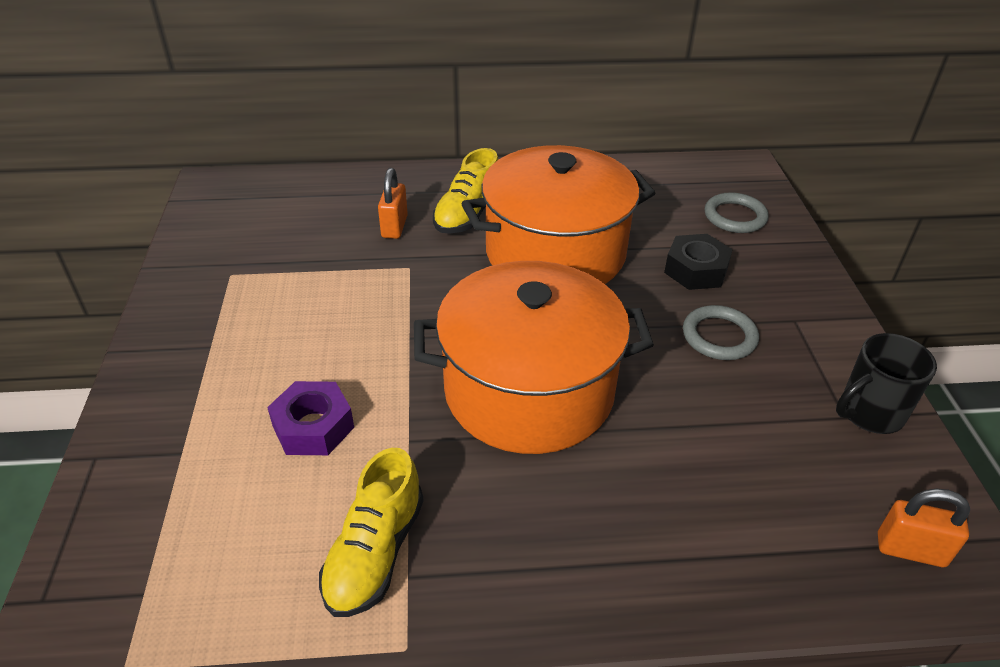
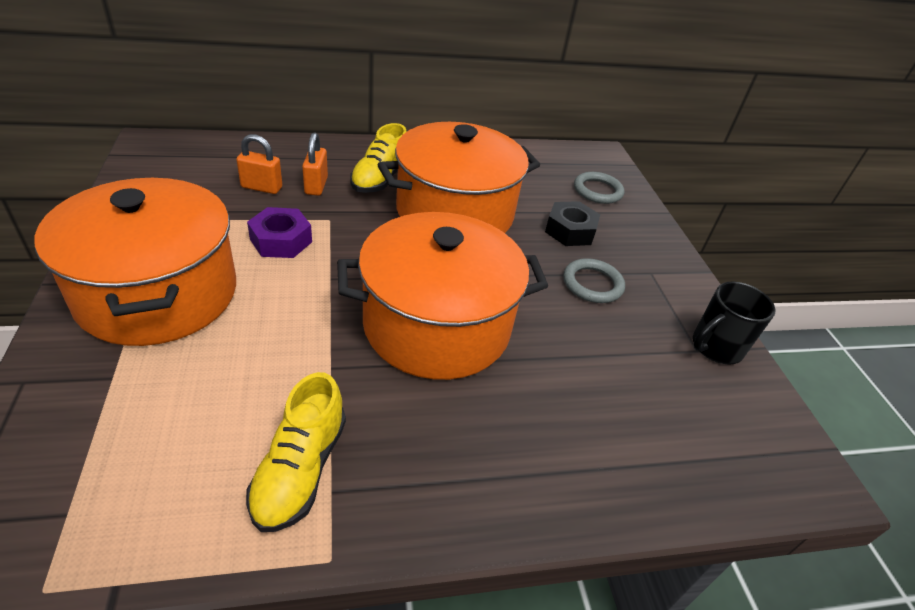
camera: 10 degrees left, 0 degrees up
(225, 360) = (158, 293): none -> orange pot
(313, 427) = (241, 354): purple nut -> purple nut (281, 240)
(910, 550) = (759, 460): orange padlock -> orange padlock (262, 187)

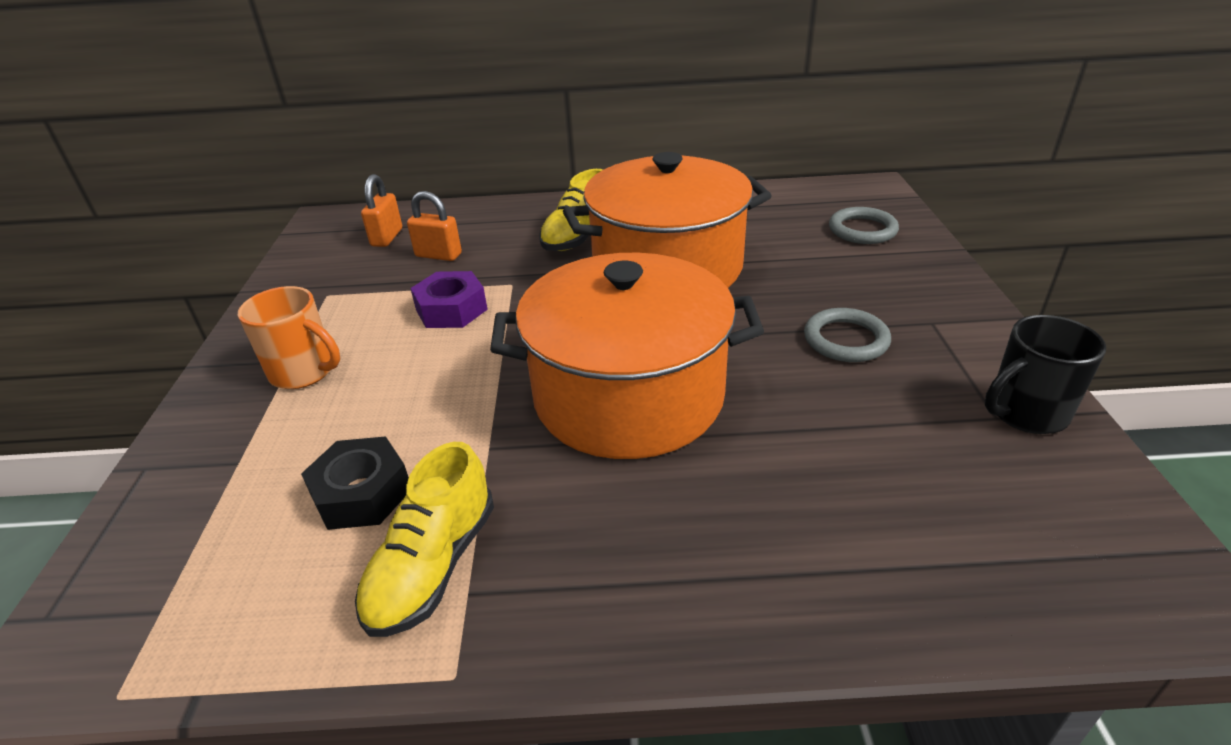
camera: 15 degrees right, 5 degrees down
(158, 293) = (304, 372): orange pot -> orange mug
(316, 186) = (501, 249): orange padlock -> orange padlock (387, 237)
(570, 231) = (819, 278): black nut -> black nut (362, 493)

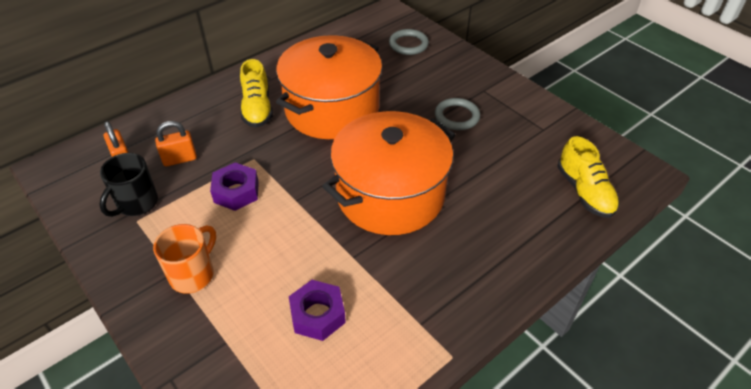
camera: 40 degrees left, 10 degrees up
(304, 372) = (193, 274): orange mug -> orange mug turned 45 degrees counterclockwise
(362, 493) = (317, 315): black nut -> purple nut
(433, 566) = (393, 323): yellow shoe -> yellow shoe (584, 192)
(1025, 413) = (551, 122): black mug -> black mug (136, 203)

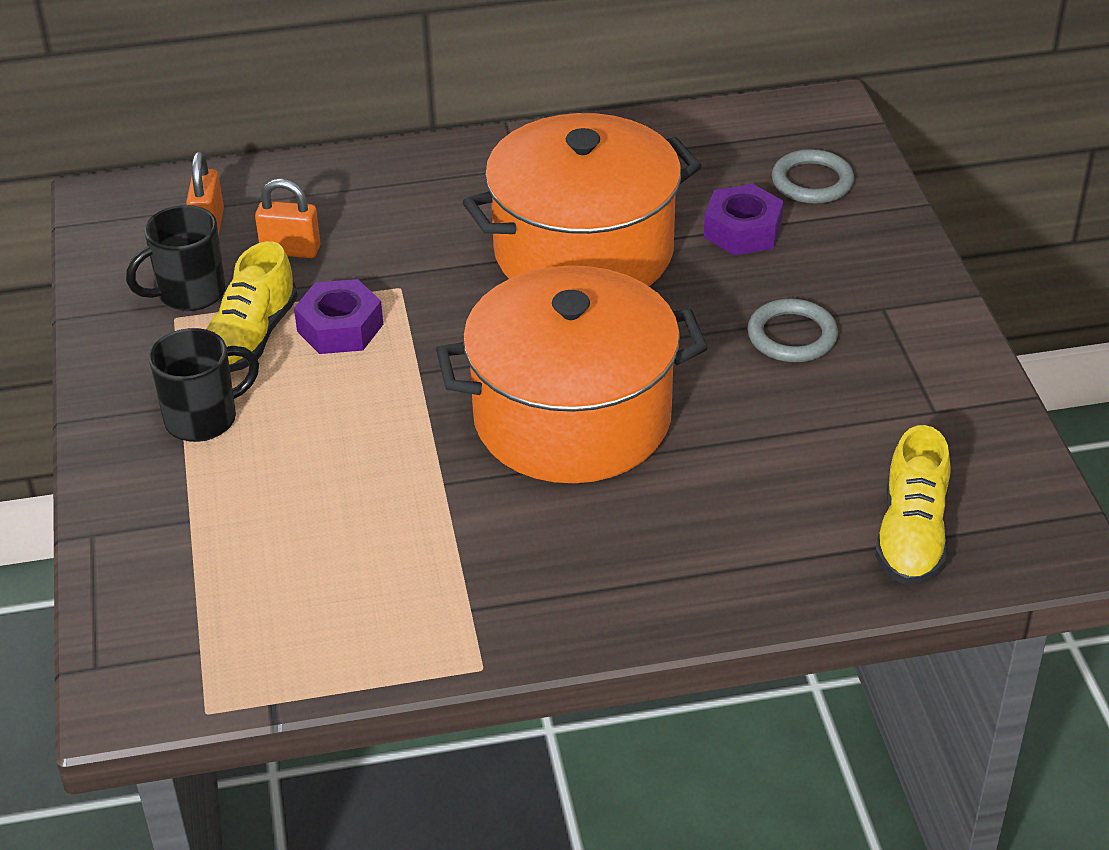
camera: 30 degrees right, 5 degrees down
(193, 274) = (203, 419): orange mug -> black mug
(257, 108) = (462, 210): yellow shoe -> yellow shoe (251, 338)
(317, 315) = (335, 538): purple nut -> purple nut (742, 230)

